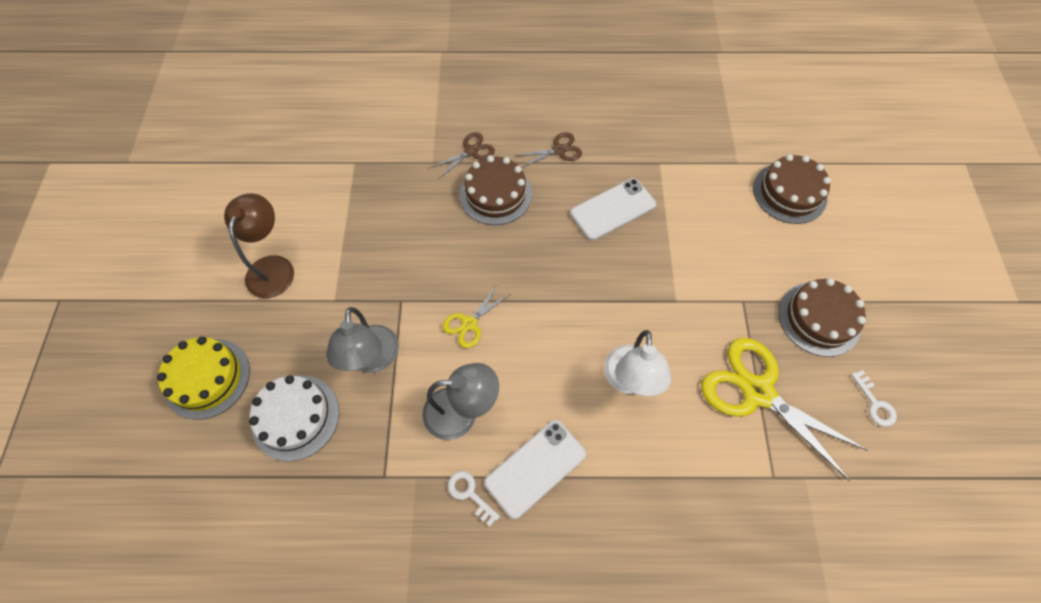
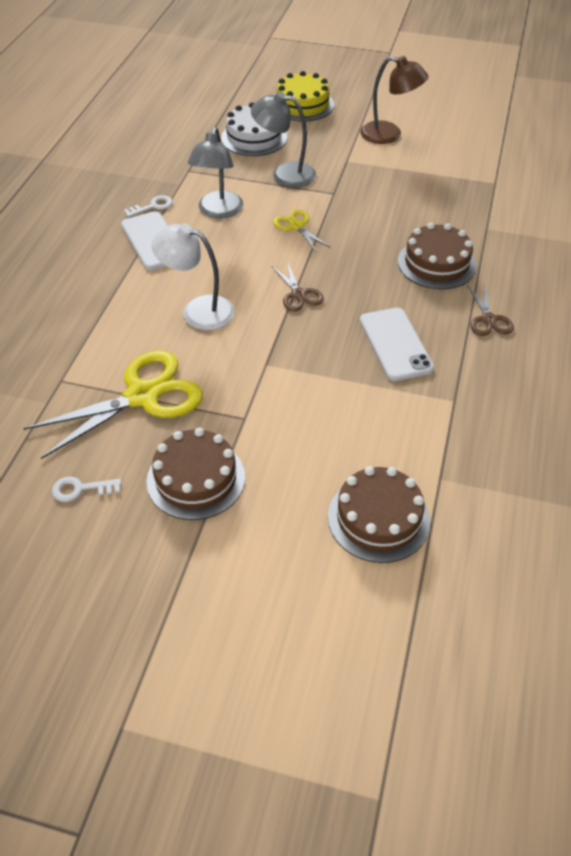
camera: 105 degrees right, 15 degrees down
(471, 151) = (497, 256): brown scissors -> brown scissors (298, 295)

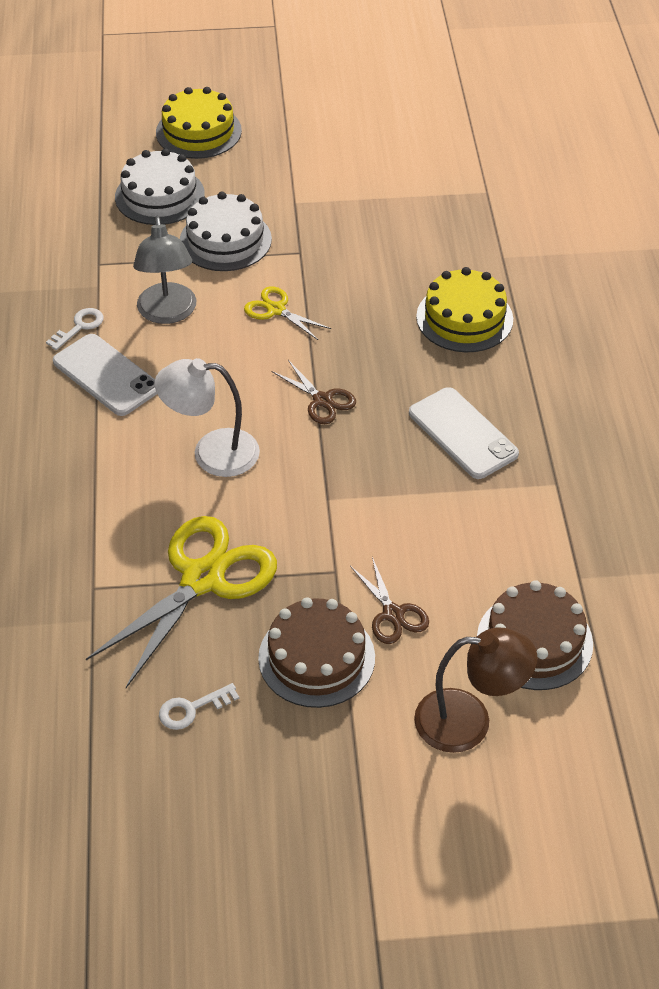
camera: 20 degrees left, 0 degrees up
(284, 174) = (225, 240): grey lamp -> white cake
(389, 135) = (330, 152): brown lamp -> brown lamp (469, 721)
(436, 263) = (464, 318): brown cake -> yellow cake
(488, 320) = (552, 375): brown scissors -> brown scissors (393, 614)

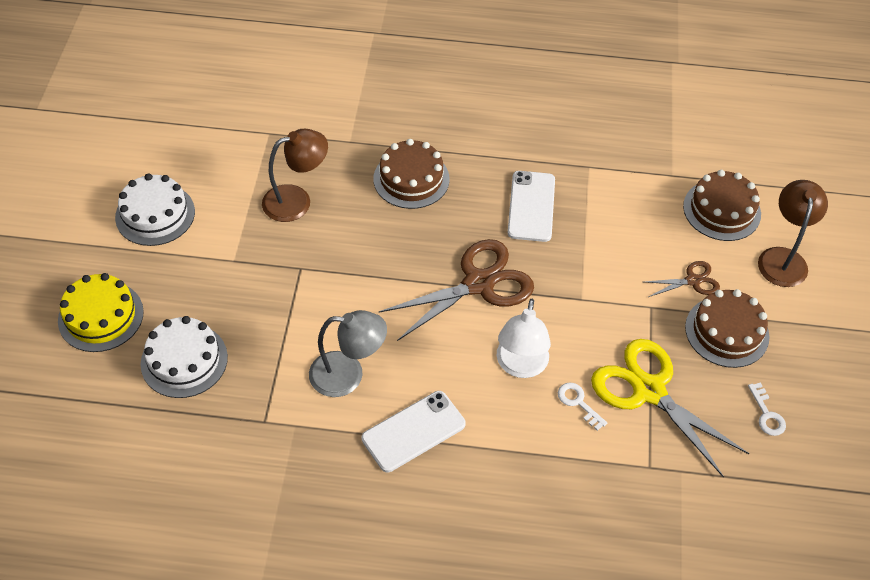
camera: 80 degrees left, 5 degrees up
(79, 327) = (346, 446): white key -> white key (578, 403)
(225, 240) = (266, 318): white cake -> white cake (155, 214)
(276, 309) = (366, 296): yellow scissors -> none
(322, 401) = (479, 284): brown scissors -> brown scissors, size x2.03
(394, 232) = (296, 200): none -> brown lamp
(462, 433) = (531, 206): white phone -> white phone turned 60 degrees counterclockwise
(464, 318) = (411, 179): yellow cake -> brown cake

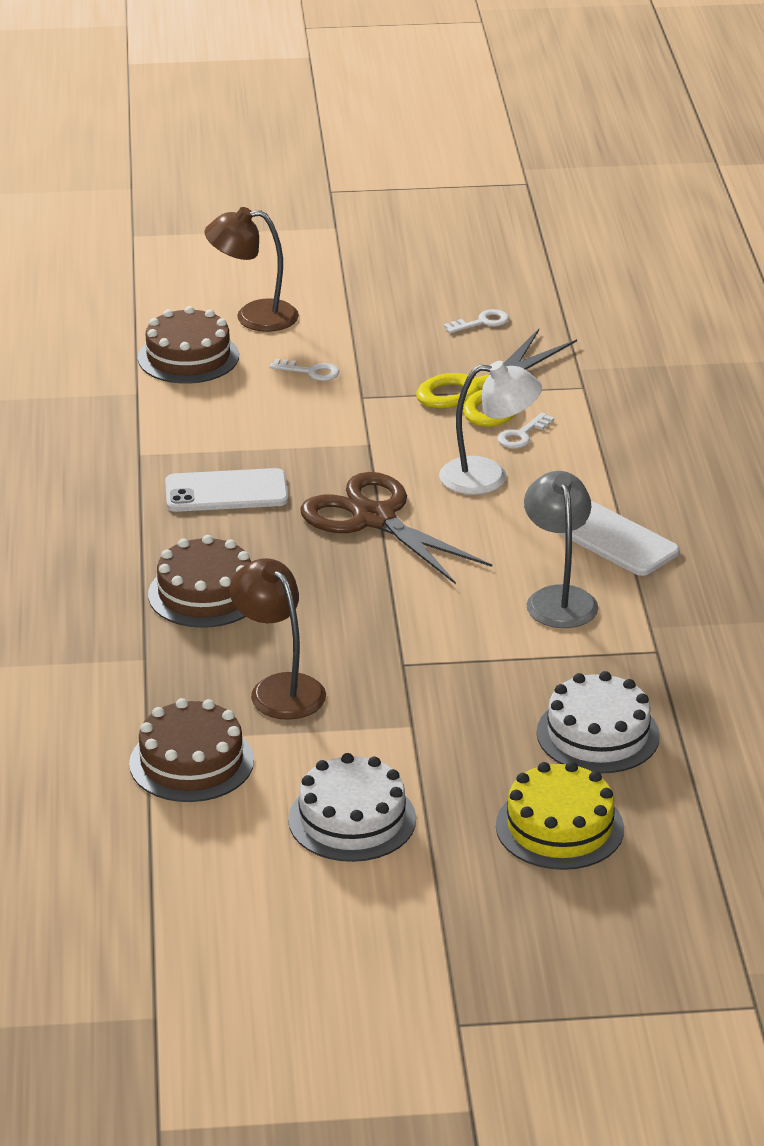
camera: 100 degrees left, 20 degrees down
(693, 281) = (311, 372): brown scissors -> white key
(727, 331) = (379, 348): brown cake -> brown cake (191, 762)

